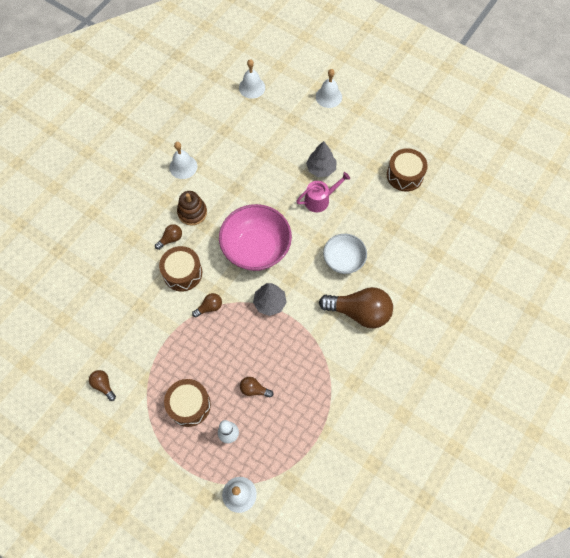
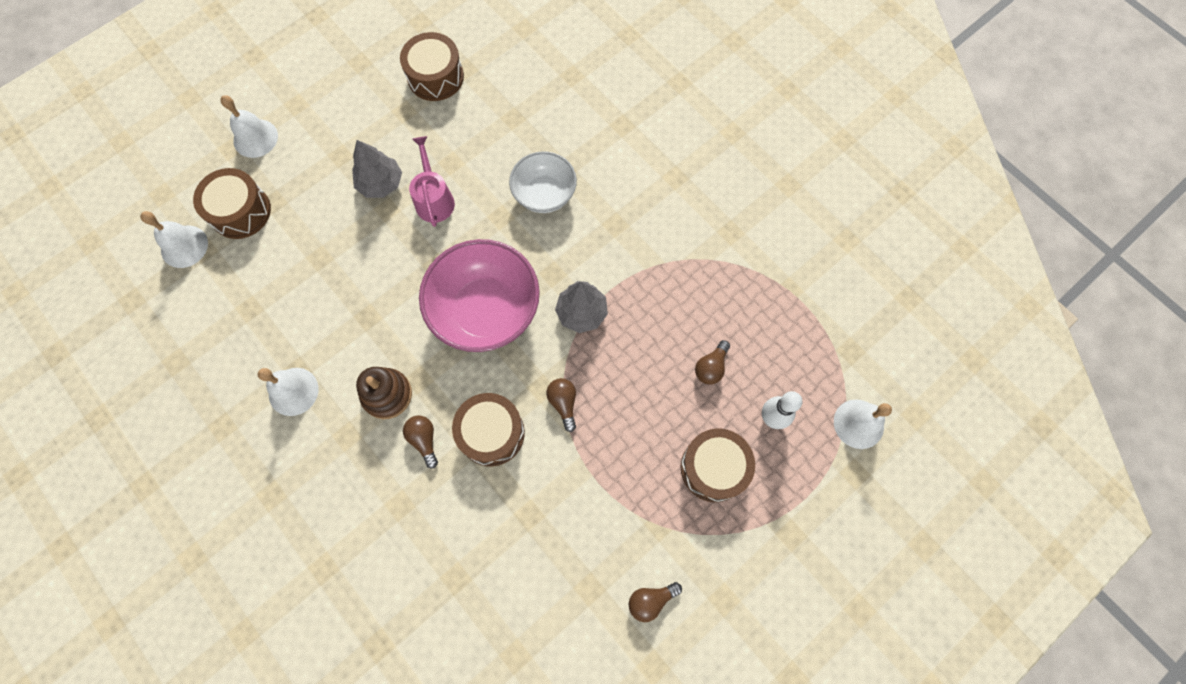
camera: 75 degrees left, 5 degrees up
(280, 105) = (240, 211): none -> brown drum
(359, 312) = (631, 196): brown light bulb -> none

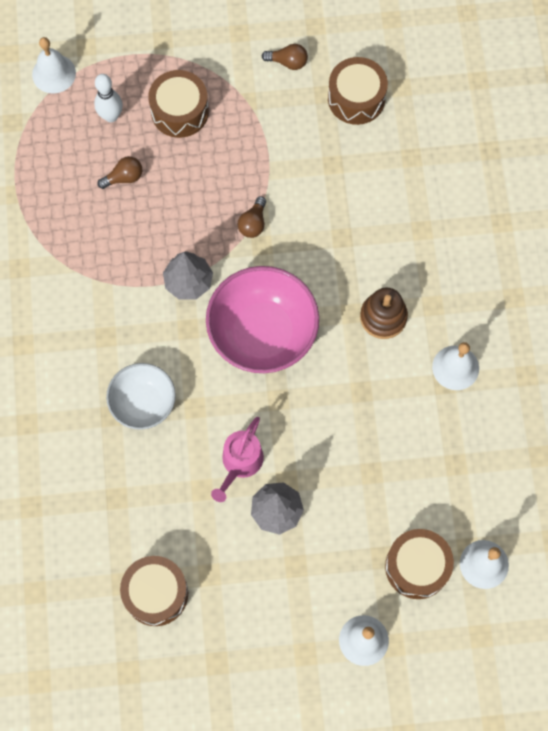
camera: 145 degrees left, 0 degrees up
(424, 440) = (375, 264): brown light bulb -> none
(491, 433) = (322, 237): brown drum -> brown drum (356, 98)

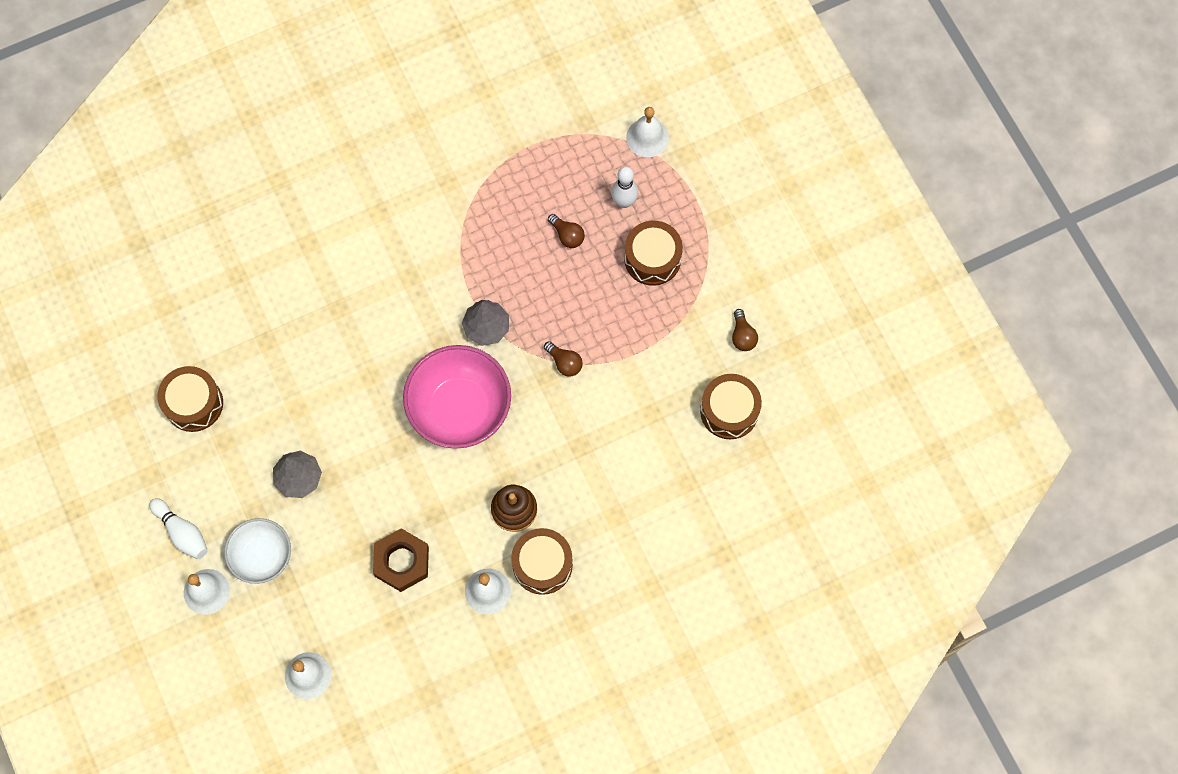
camera: 70 degrees right, 0 degrees up
(143, 403) = (359, 331): white bowl -> white bowl (262, 556)
(240, 463) = (332, 432): pink watering can -> none
(253, 223) = (564, 363): brown light bulb -> brown light bulb turned 135 degrees counterclockwise
(292, 647) = (182, 532): none -> white bowling pin
(399, 438) = (401, 562): none -> brown nut
(417, 567) = (286, 616): brown drum -> brown drum (542, 564)

